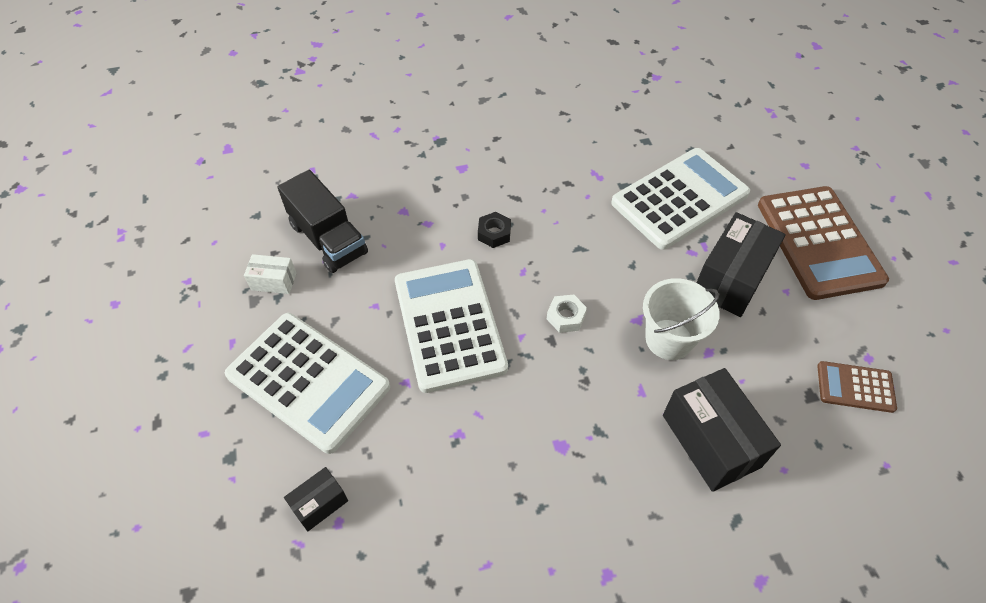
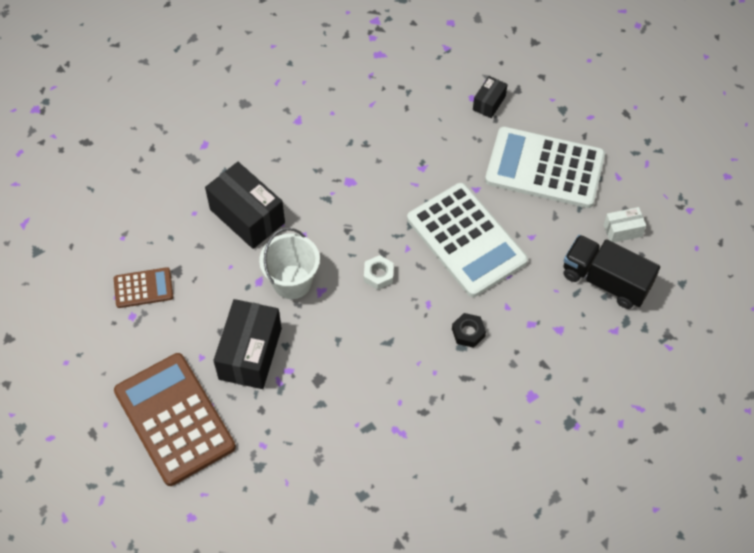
camera: 160 degrees right, 5 degrees up
(679, 198) = (311, 428): white calculator -> none

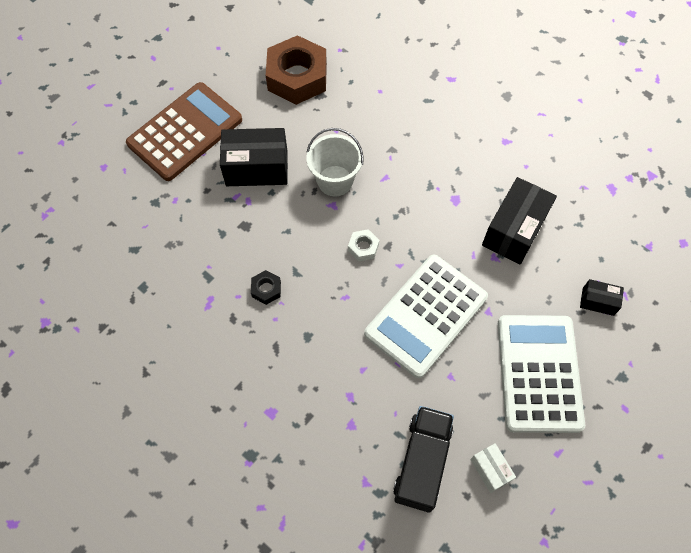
camera: 75 degrees right, 5 degrees up
(143, 288) = (297, 77): brown calculator -> brown nut
(247, 216) = (390, 130): black box -> black box (514, 230)
(468, 332) = (324, 339): black nut -> black nut (266, 289)

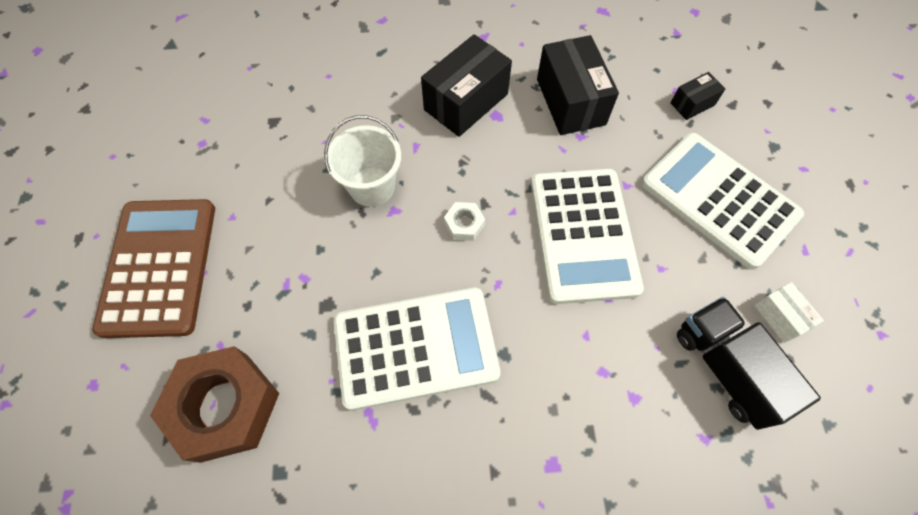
camera: 45 degrees left, 0 degrees up
(257, 168) = (279, 239): black box -> black box (466, 102)
(266, 289) = (416, 347): black nut -> white calculator
(297, 77) = (231, 122): brown nut -> brown nut (224, 406)
(490, 470) = (779, 317): white box -> white box turned 45 degrees clockwise

